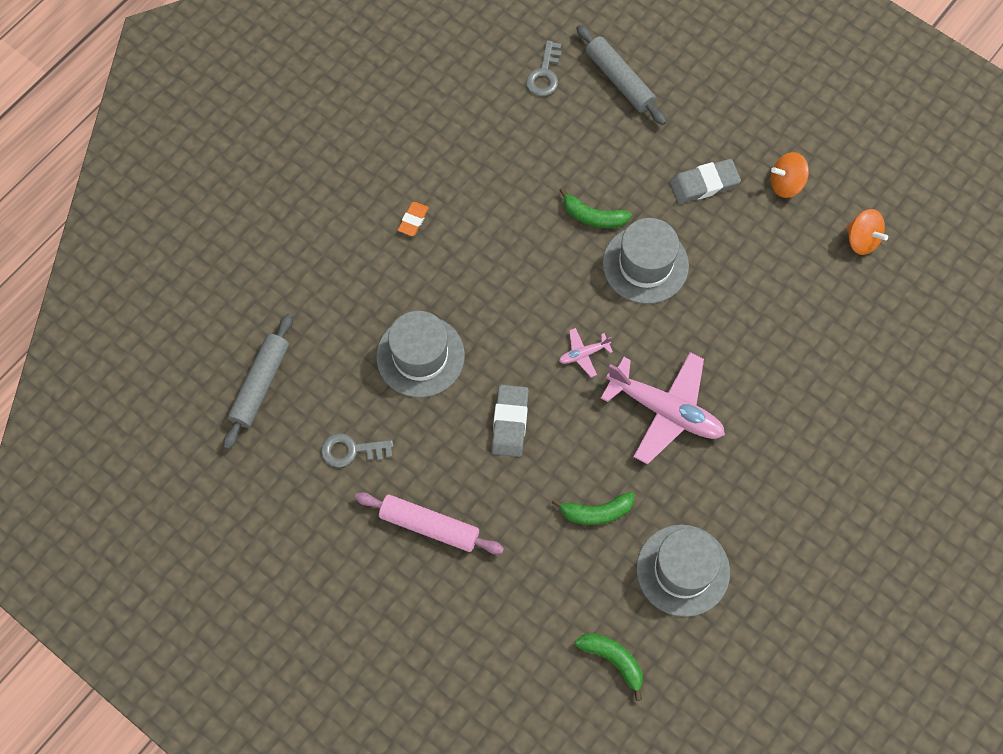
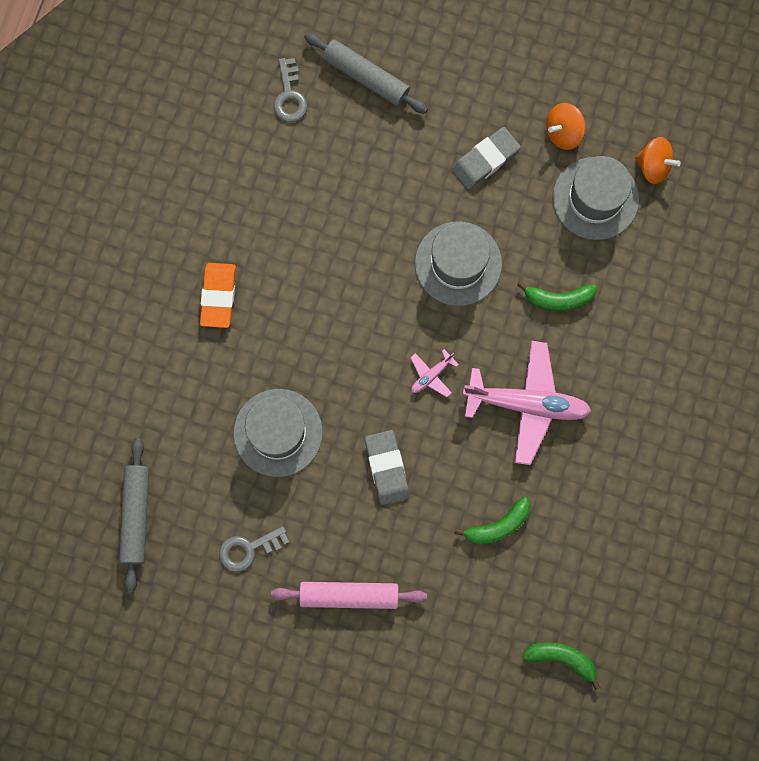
camera: 20 degrees left, 10 degrees up
(413, 220) = (218, 296): orange eraser -> orange eraser, size x1.68
(593, 216) = (391, 231): green banana -> green banana (558, 299)
(683, 570) = (595, 552): grey hat -> grey hat (595, 198)

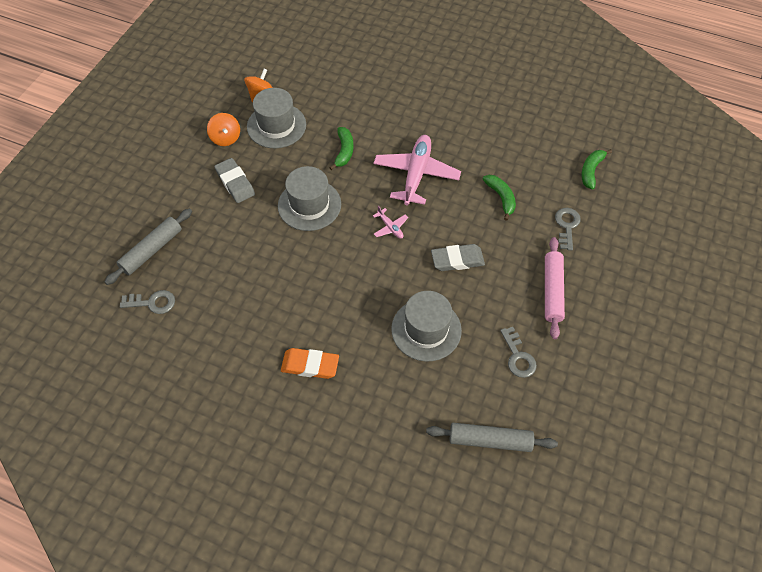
camera: 85 degrees left, 20 degrees down
(458, 619) = (567, 226): none -> grey key

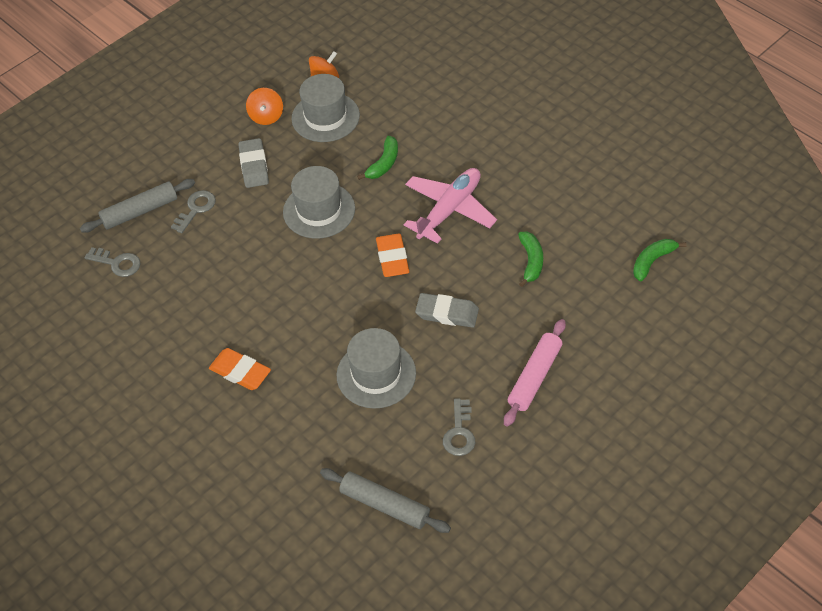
camera: 25 degrees right, 5 degrees down
(390, 227) = (392, 258): pink plane -> orange eraser
(567, 226) = (590, 313): grey key -> grey key (196, 209)

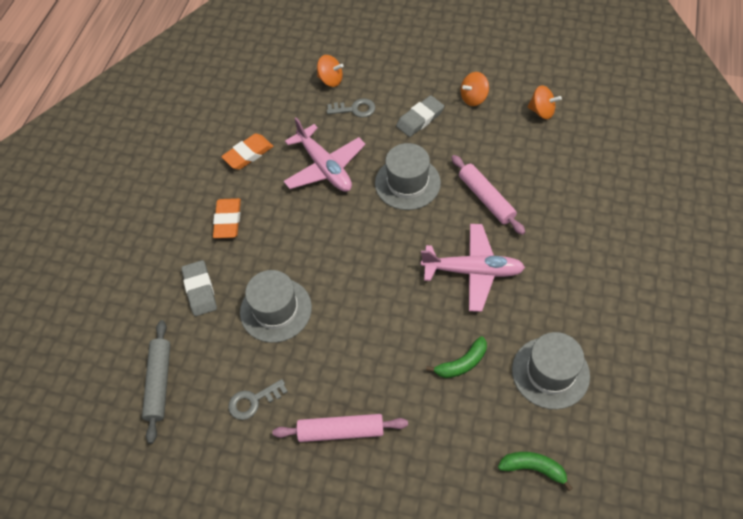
camera: 60 degrees right, 5 degrees up
(117, 263) = (277, 95): grey key -> none
(140, 211) = (330, 80): grey rolling pin -> orange spinning top
(245, 264) = (325, 167): none -> pink plane
(325, 117) = (503, 134): grey hat -> grey hat (550, 372)
(384, 163) = (486, 198): green banana -> pink rolling pin
(392, 258) = (395, 258): orange eraser -> orange eraser (248, 154)
(447, 313) = (365, 327): grey eraser -> grey eraser (200, 290)

